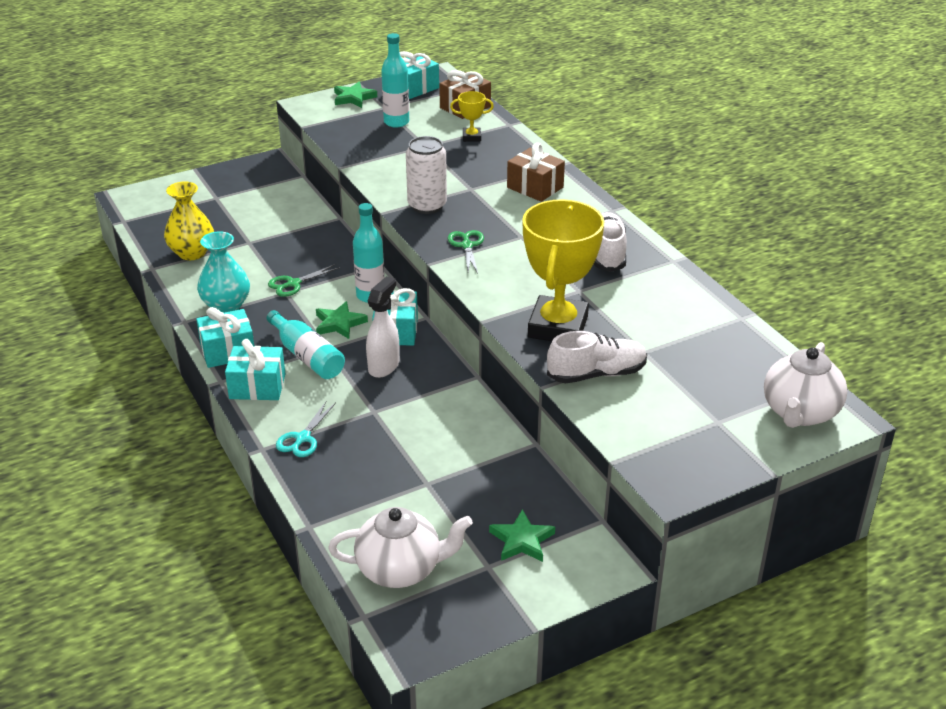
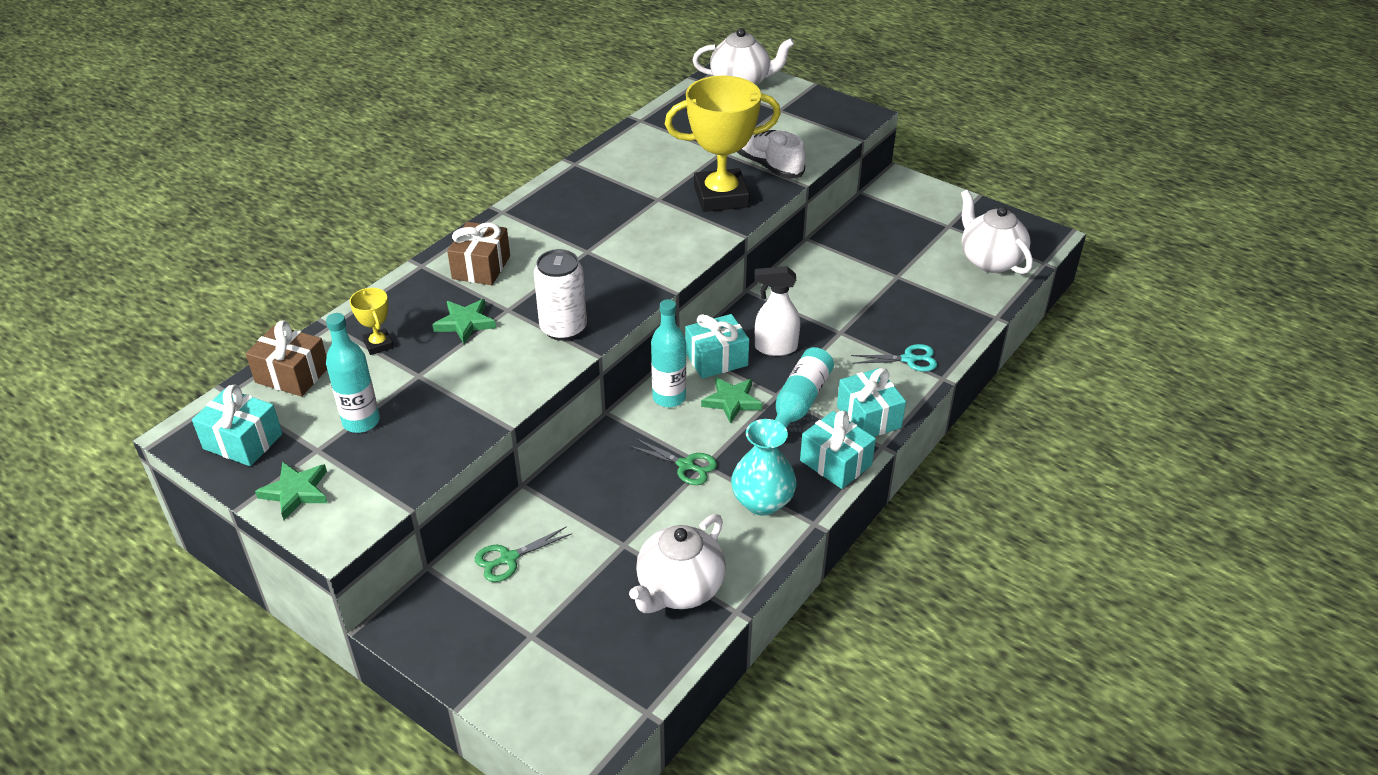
camera: 115 degrees left, 5 degrees up
(192, 253) = (679, 589): yellow vase -> white teapot
(467, 246) = (626, 278): green scissors -> green scissors (508, 558)
(522, 540) = (911, 218): green star -> green star (465, 323)
(607, 253) = (585, 197): white shoe -> none

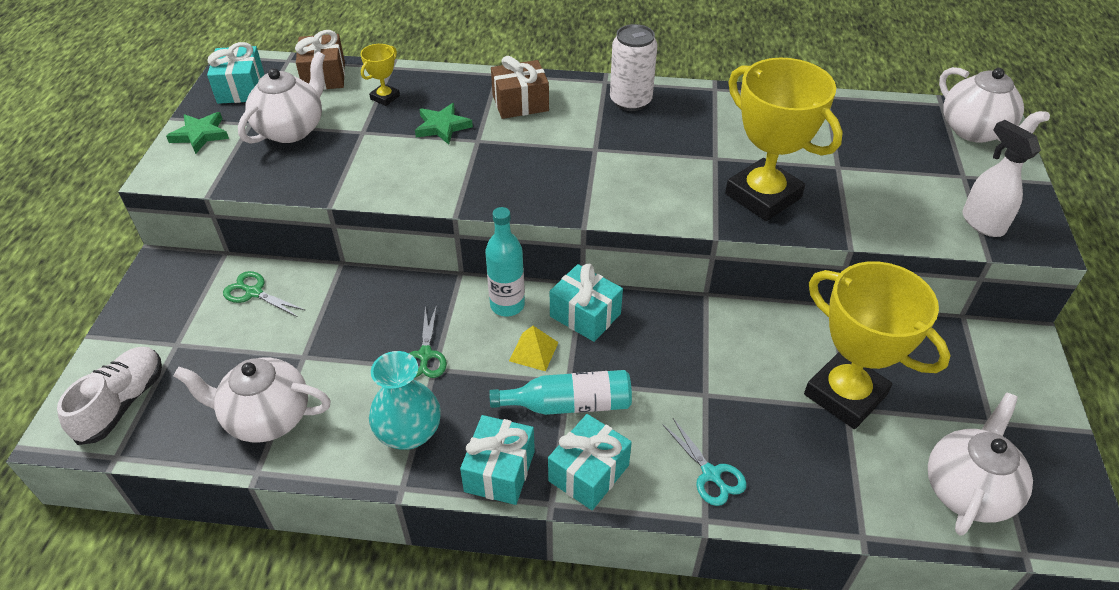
camera: 60 degrees right, 5 degrees up
(361, 422) = (291, 129): turquoise bottle -> white teapot
(563, 328) = (476, 181): white can -> white can (630, 101)
(732, 401) = (533, 351): green star -> yellow pyramid
(768, 166) = (853, 208): white shoe -> white shoe (122, 403)
(775, 348) = (637, 351): white spray bottle -> white spray bottle (982, 223)
(886, 271) = (845, 395): none -> yellow trophy

